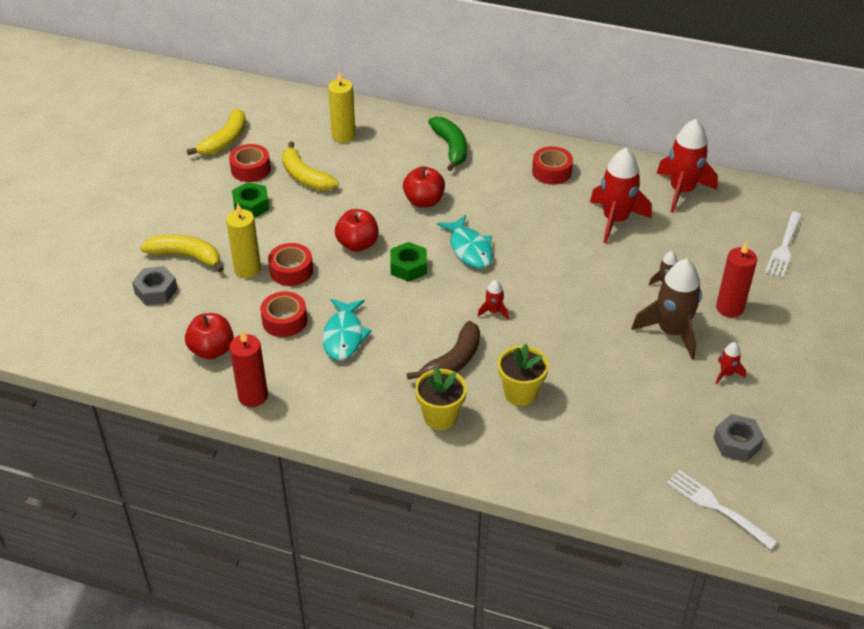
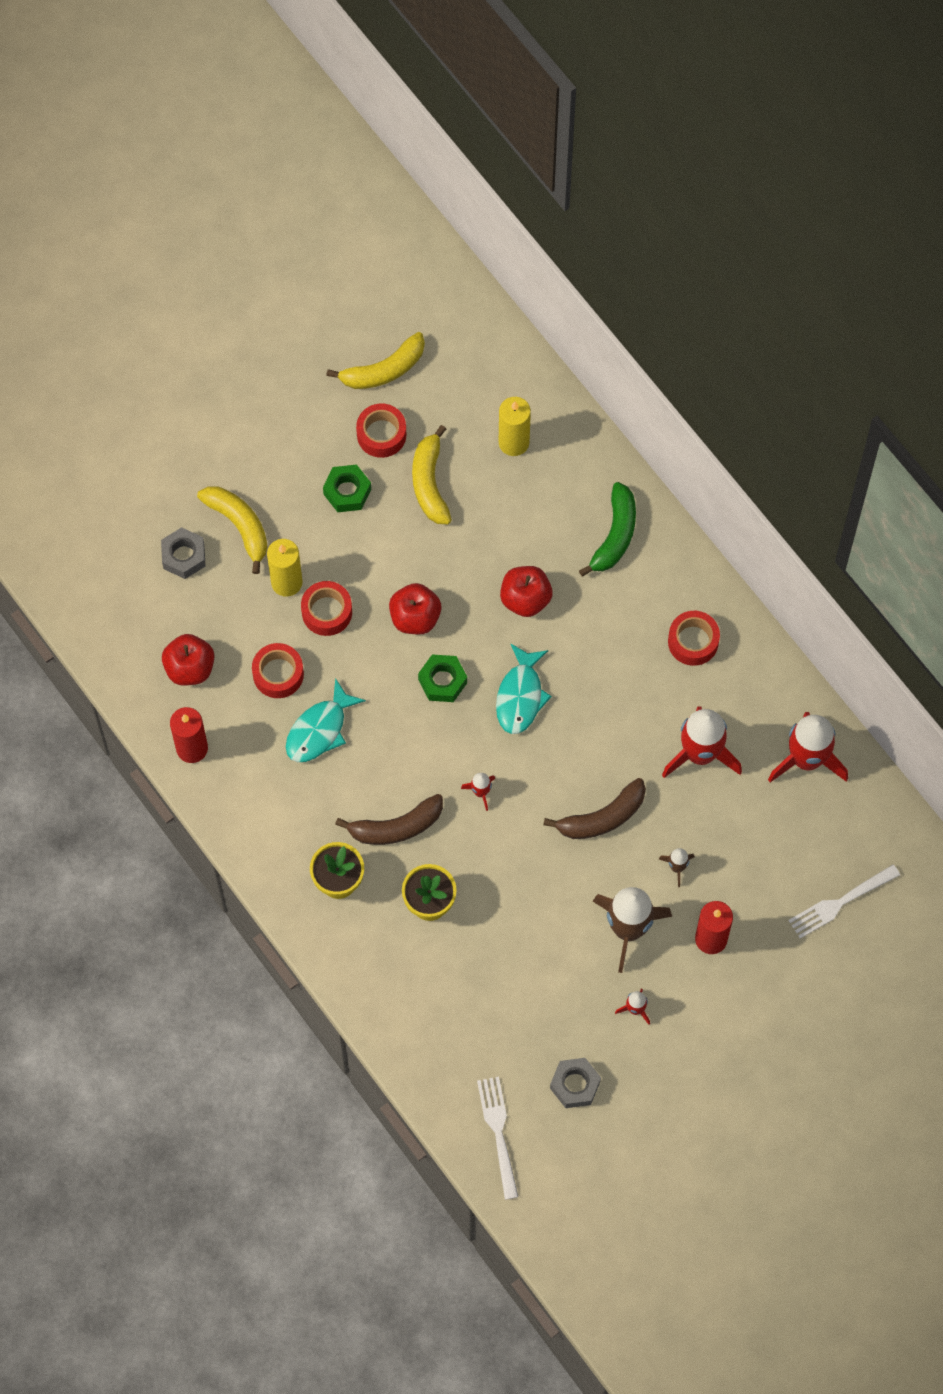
camera: 35 degrees right, 25 degrees up
(589, 282) = (602, 817): none -> brown banana

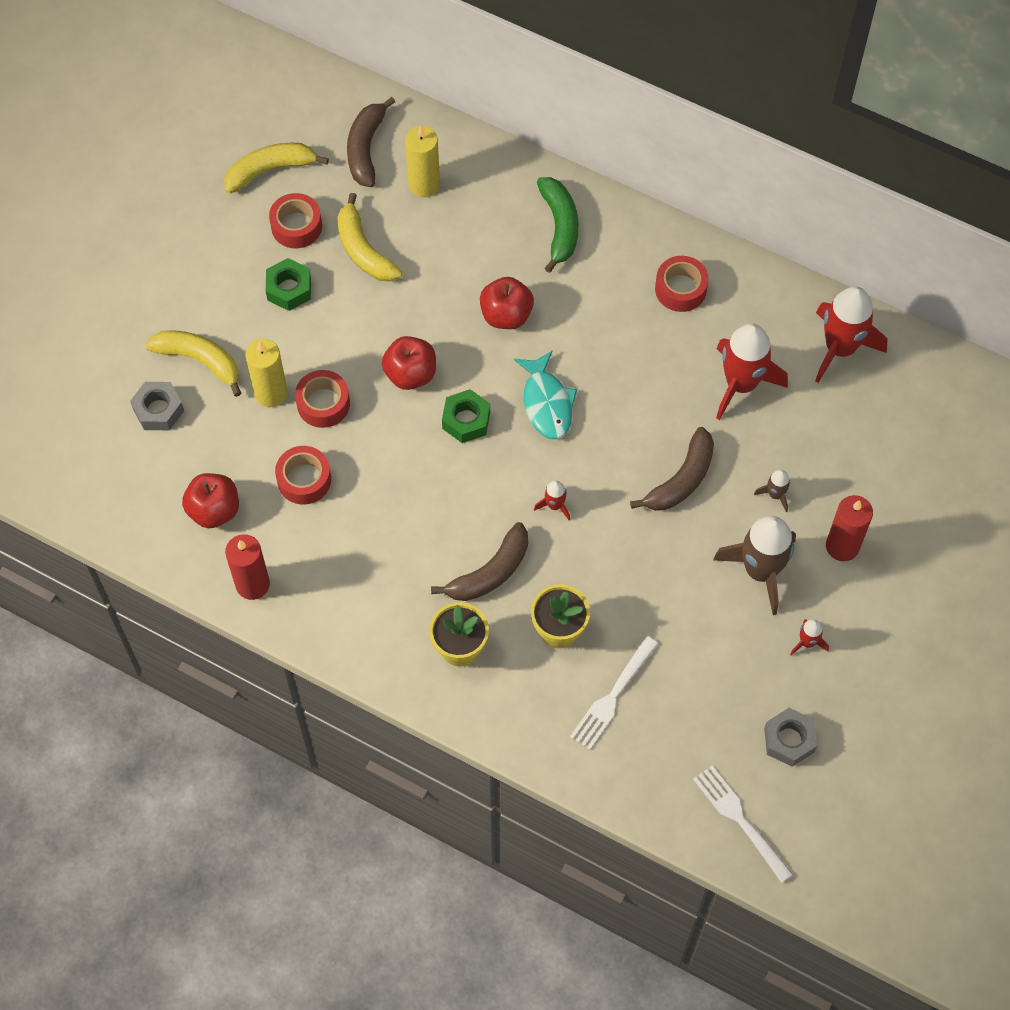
camera: 25 degrees left, 5 degrees down
(319, 730) = (370, 514): turquoise fish -> none
(383, 370) = (270, 170): yellow banana -> yellow banana turned 150 degrees counterclockwise
(478, 385) = (366, 148): none -> brown banana
(841, 902) = (942, 461): white fork -> white fork (613, 695)

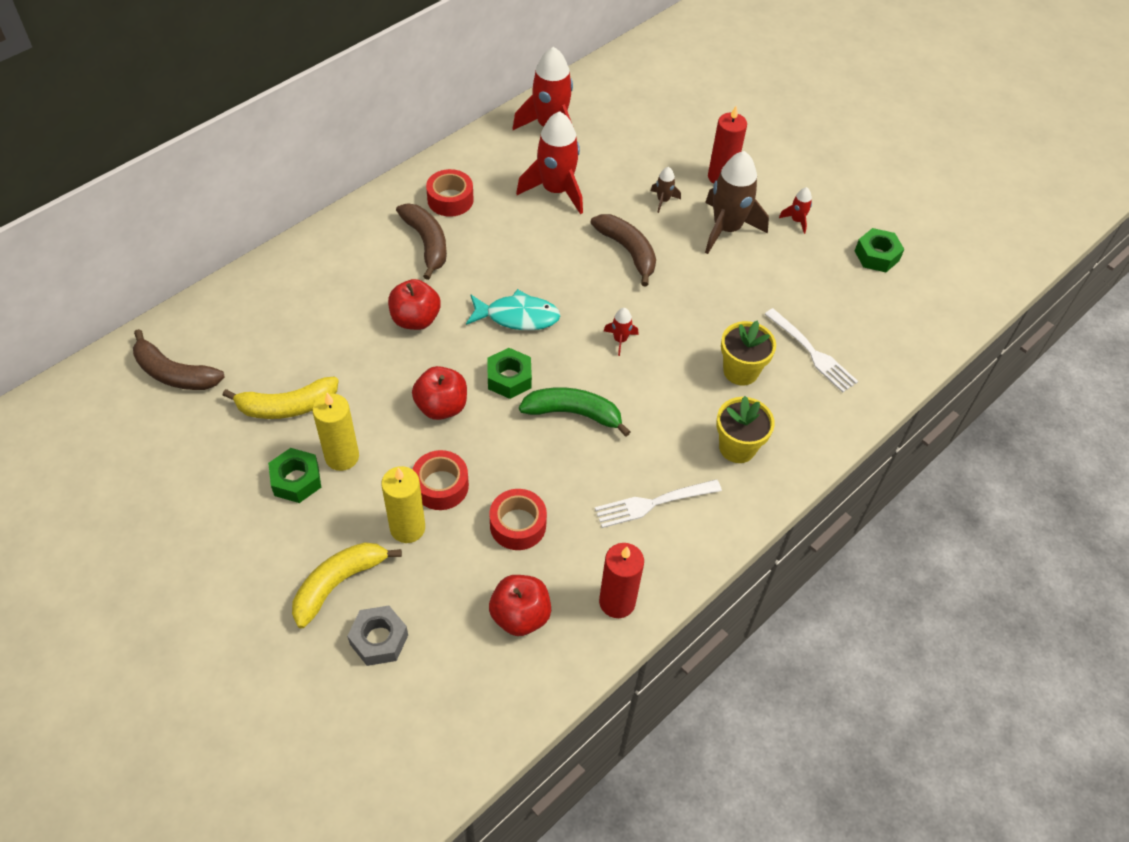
camera: 75 degrees left, 10 degrees down
(270, 170) = (147, 459): yellow banana -> none
(296, 226) = (227, 454): red tape -> none
(424, 184) = (243, 340): yellow candle -> yellow candle (342, 457)
(490, 572) = (669, 404): brown banana -> brown banana (426, 243)
(559, 226) = (346, 257): green banana -> green banana (573, 413)
(741, 820) = (939, 304): white fork -> white fork (654, 503)
(789, 740) = (876, 256): grey nut -> green nut

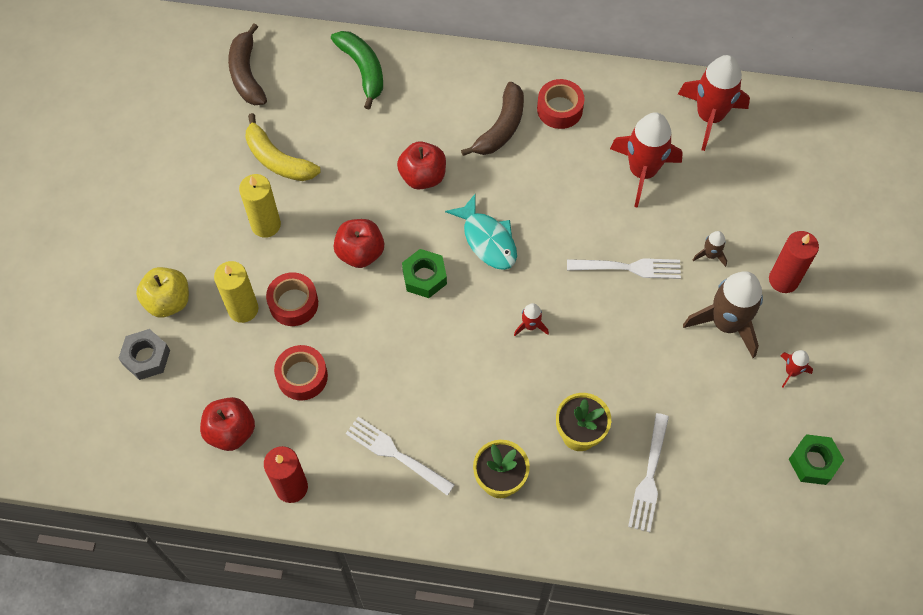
camera: 55 degrees right, 10 degrees up
(296, 480) = (225, 213): green nut -> none
(338, 583) = (168, 301): yellow banana -> yellow apple
(573, 413) = (431, 343): green banana -> green banana (363, 70)
(628, 251) = (628, 268): brown banana -> white fork

